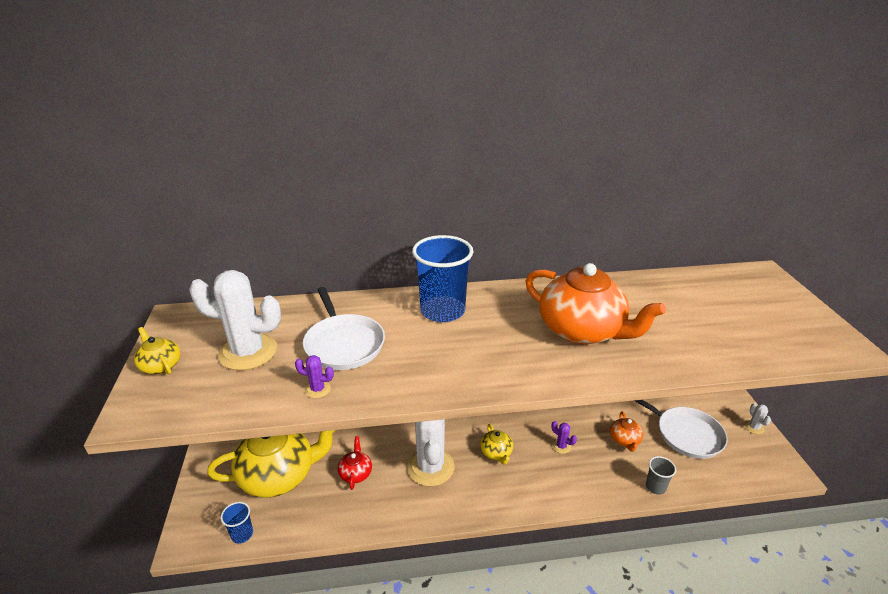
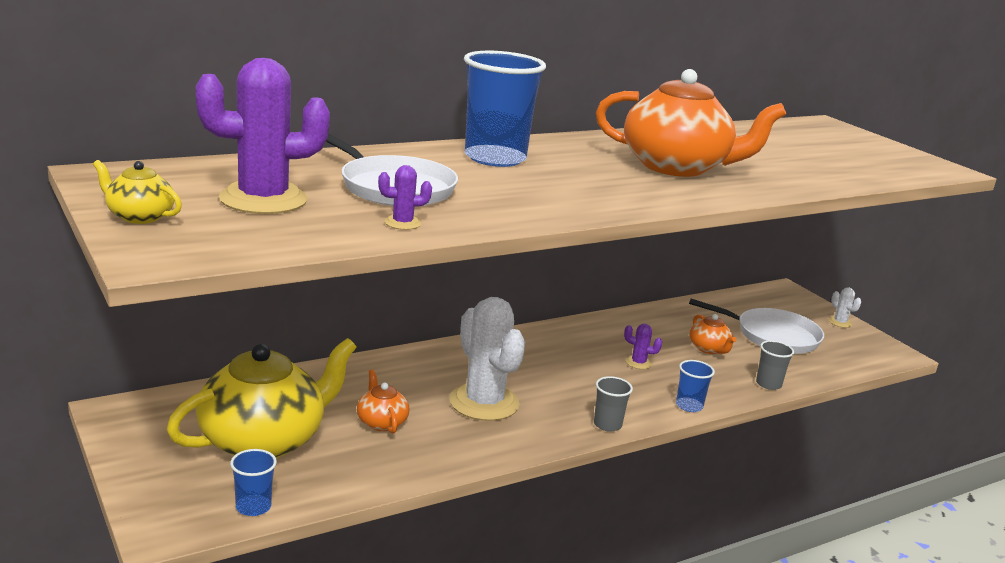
camera: 25 degrees left, 10 degrees down
(248, 352) = (263, 199): white cactus -> purple cactus
(355, 473) = (381, 422): red teapot -> orange teapot
(496, 453) = (562, 378): yellow teapot -> none
(505, 506) = (607, 425): none -> grey cup
(578, 498) = (689, 406): none -> blue cup

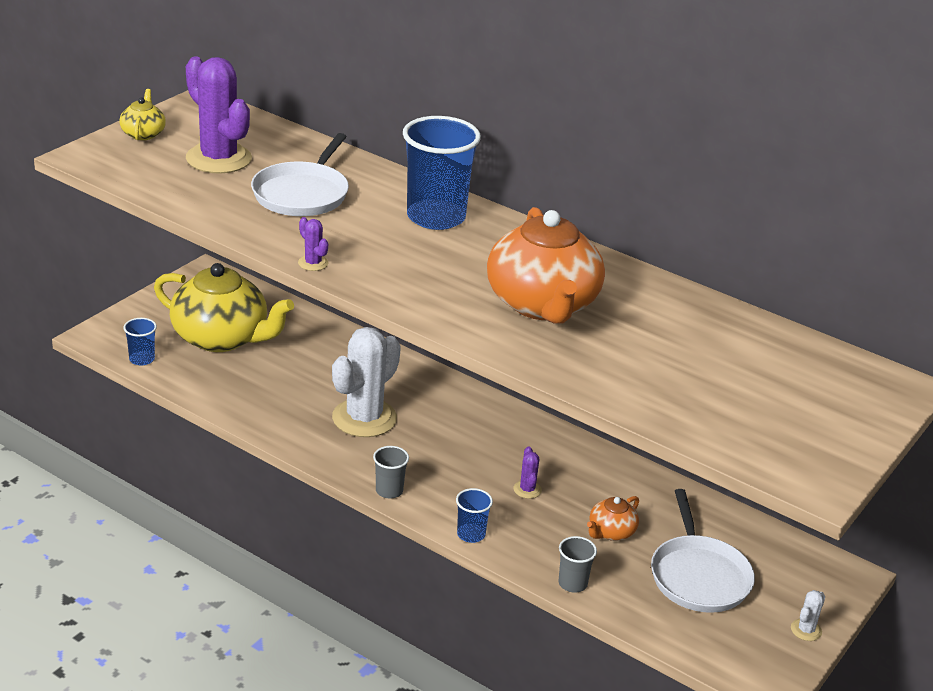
camera: 65 degrees right, 10 degrees up
(381, 422) = (289, 378): orange teapot -> none
(402, 223) = (230, 213): purple cactus -> purple cactus (313, 263)

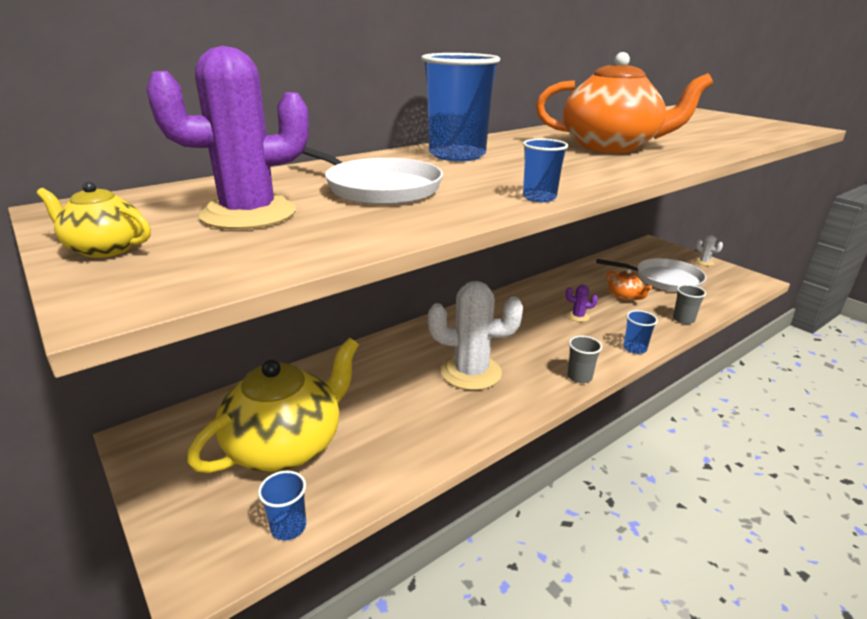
camera: 70 degrees left, 5 degrees down
(313, 263) = (539, 197): purple cactus -> blue cup
(364, 418) = (471, 372): white cactus -> white cactus turned 45 degrees counterclockwise

